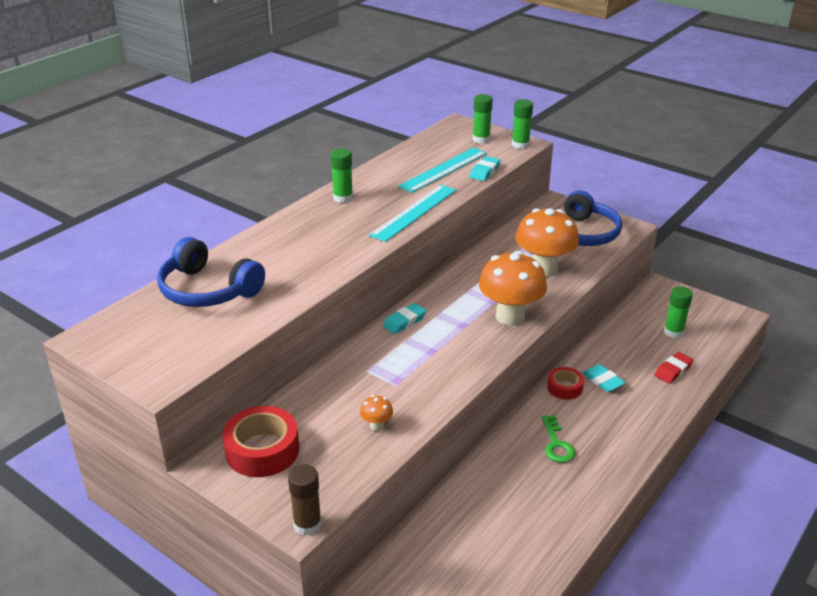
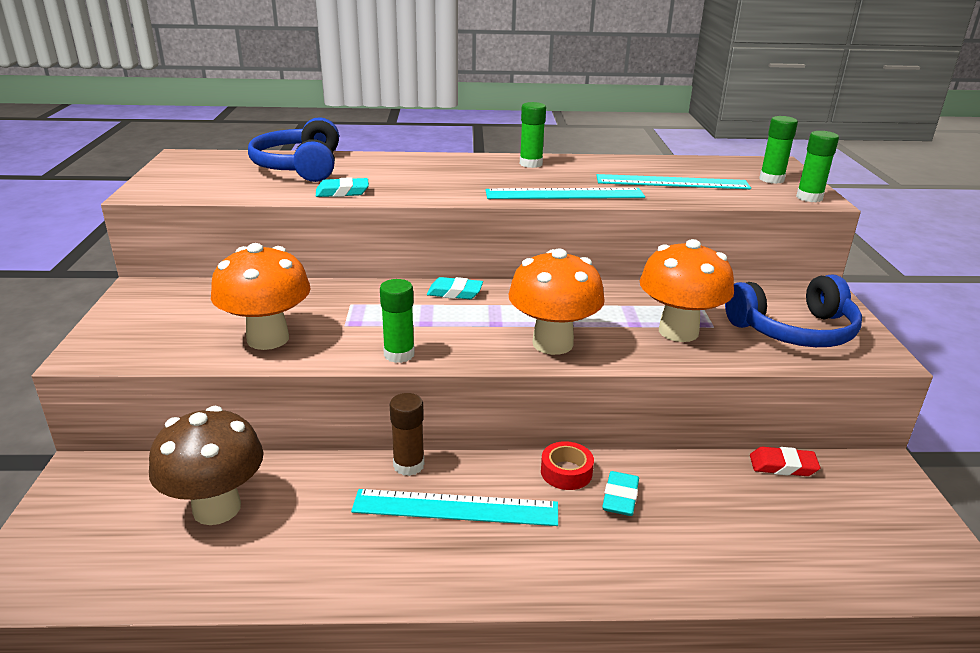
camera: 50 degrees right, 5 degrees down
(262, 450) = (179, 301): red tape -> none
(307, 524) = (85, 359): brown glue stick -> brown glue stick (408, 465)
(376, 425) = (268, 339): orange mushroom -> orange mushroom, size x2.37
(463, 546) = (217, 508): none -> brown mushroom
(484, 172) = (712, 198): turquoise eraser -> turquoise eraser (342, 192)
(556, 444) = (455, 508): green key -> turquoise ruler
(673, 332) = (814, 521): green glue stick -> green glue stick (399, 354)
(673, 370) = (732, 554): red eraser -> red eraser (783, 466)

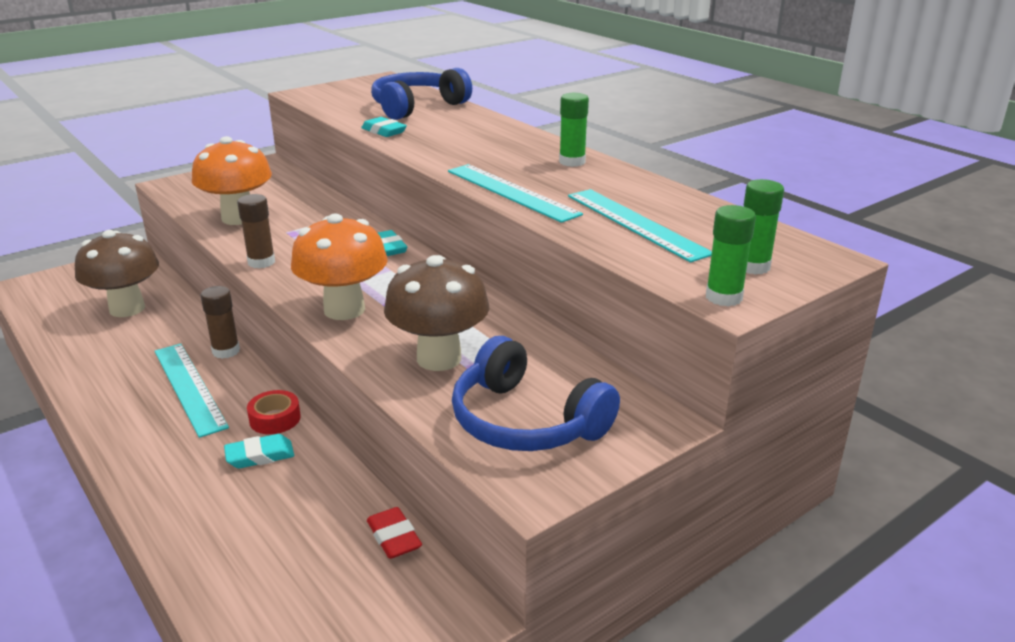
camera: 55 degrees right, 0 degrees up
(399, 354) = (261, 262): green glue stick -> brown glue stick
(678, 331) = (439, 358): orange mushroom -> brown mushroom

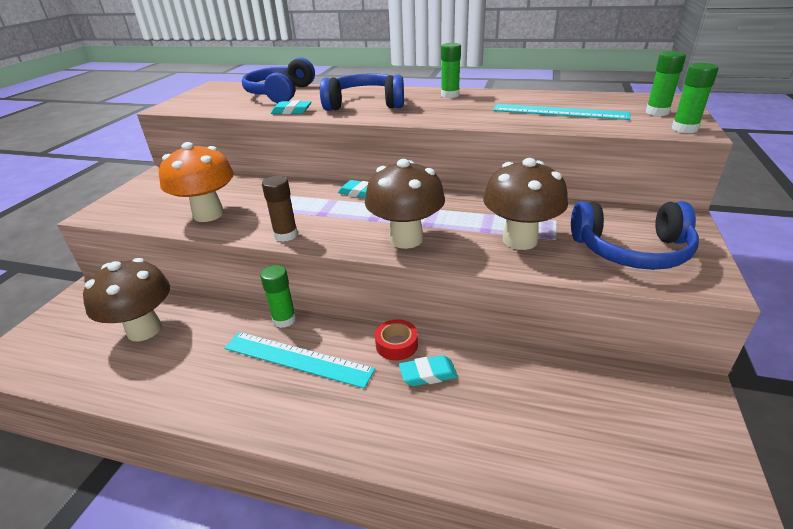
camera: 35 degrees left, 5 degrees up
(226, 351) = (284, 319): brown glue stick -> green glue stick
(260, 456) = (428, 374): turquoise eraser -> turquoise eraser turned 45 degrees clockwise
(344, 310) = (406, 239): orange mushroom -> brown mushroom
(394, 537) = (590, 371): red eraser -> none
(464, 145) = (365, 104): none -> blue headphones
(511, 192) = (457, 118): turquoise ruler -> none

